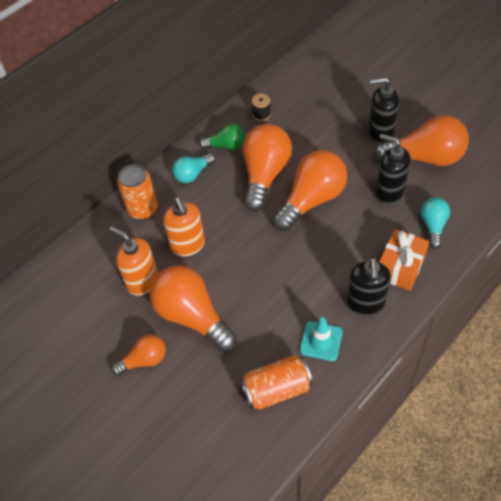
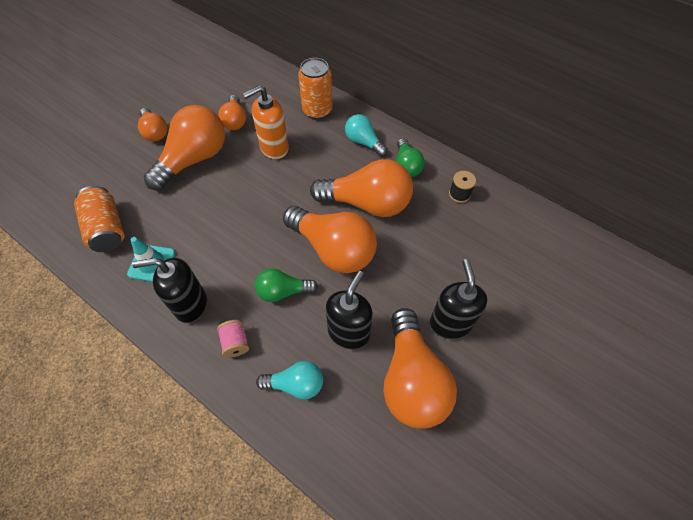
camera: 80 degrees right, 5 degrees up
(142, 281) = (235, 120): orange soap dispenser -> orange light bulb
(352, 235) = (283, 291): none -> green light bulb
(400, 267) = (235, 342): orange gift -> pink spool

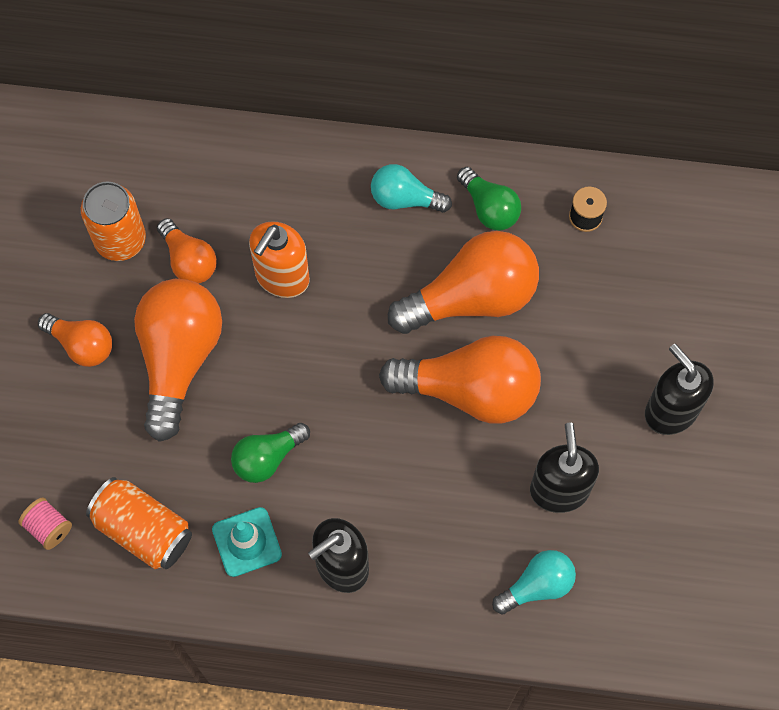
camera: 30 degrees left, 10 degrees up
(235, 342) = (432, 579): pink spool -> pink spool (48, 527)
(283, 291) = (445, 483): green light bulb -> green light bulb (267, 457)
(317, 110) = (300, 176): orange can -> orange can (120, 240)
(411, 379) = (664, 504): orange light bulb -> none

